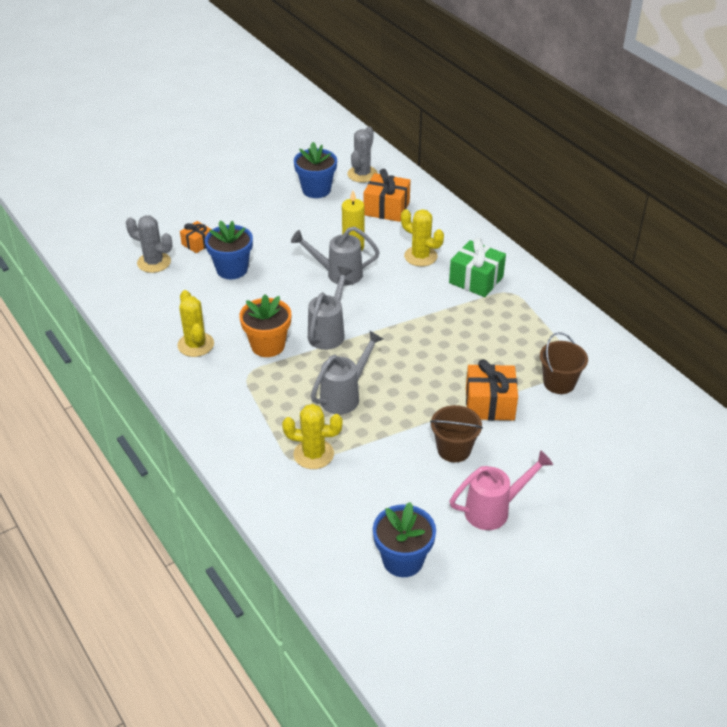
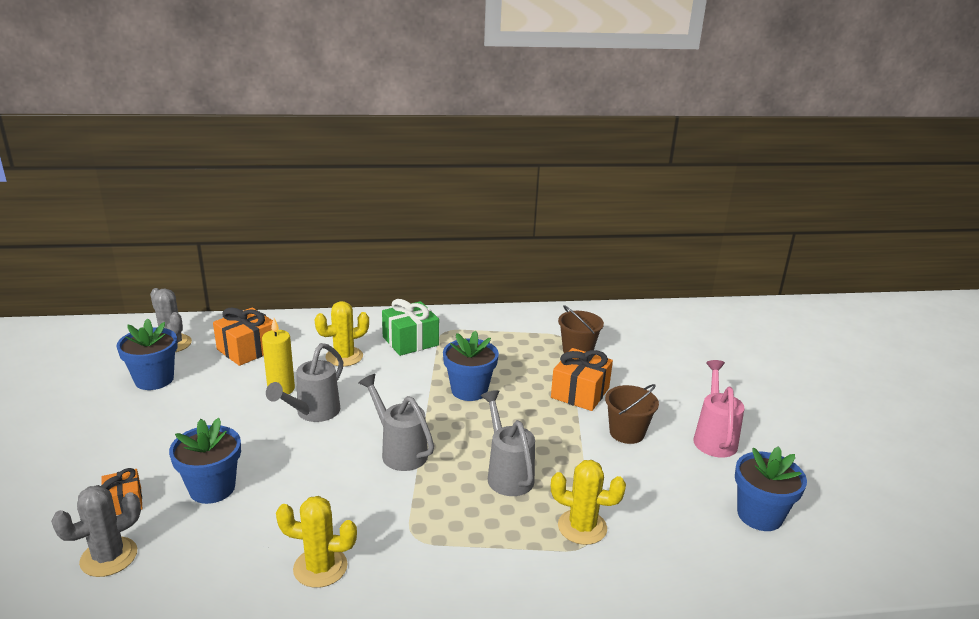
camera: 65 degrees left, 15 degrees down
(268, 345) = (379, 504): orange flower pot -> none
(313, 454) = (582, 527): yellow cactus -> yellow cactus turned 75 degrees clockwise
(435, 338) = (469, 390): none -> blue flower pot

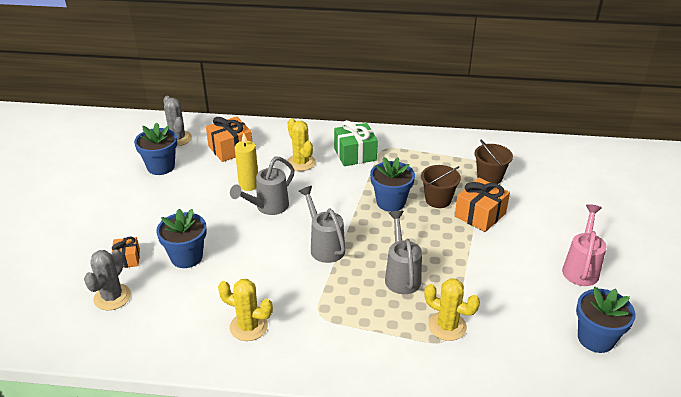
camera: 15 degrees right, 10 degrees up
(109, 557) = (112, 297): grey cactus -> grey cactus turned 45 degrees counterclockwise
(344, 357) = (301, 163): yellow cactus -> yellow cactus turned 75 degrees clockwise
(627, 432) = (508, 254): brown bucket -> brown bucket (438, 200)

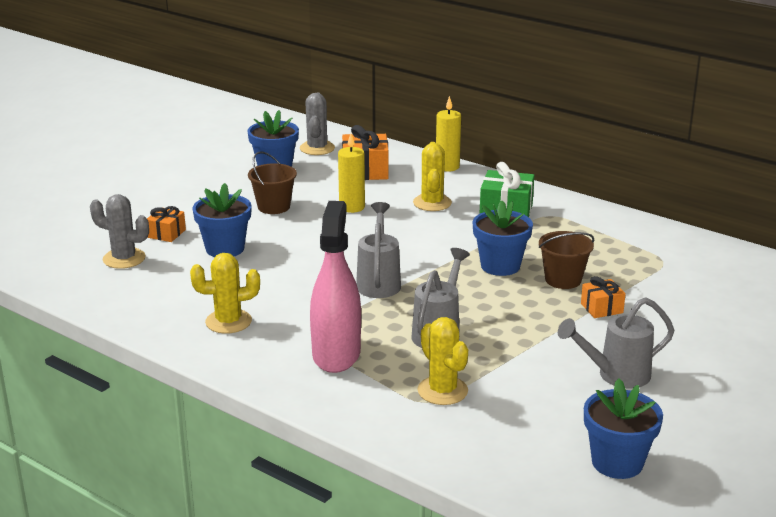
camera: 30 degrees right, 10 degrees down
(112, 297) = (124, 259): grey cactus -> grey cactus turned 60 degrees clockwise
(248, 326) = (228, 322): yellow cactus -> yellow cactus turned 60 degrees counterclockwise
(268, 207) = (352, 232): grey watering can -> grey watering can (615, 375)
(284, 127) = (447, 167): none -> yellow candle
(351, 324) = (336, 354): none -> pink spray bottle
(480, 215) = (601, 308): orange gift -> orange gift, size x0.59
(489, 177) = (658, 277): brown bucket -> brown bucket (274, 207)
(581, 268) = (679, 395): pink watering can -> none

